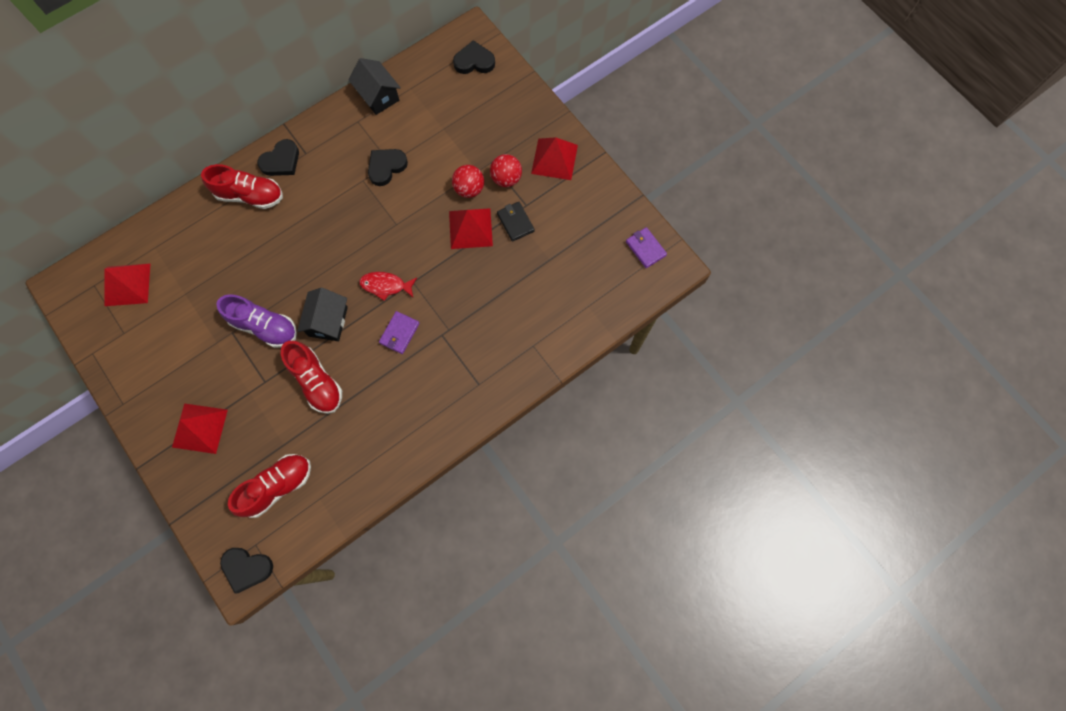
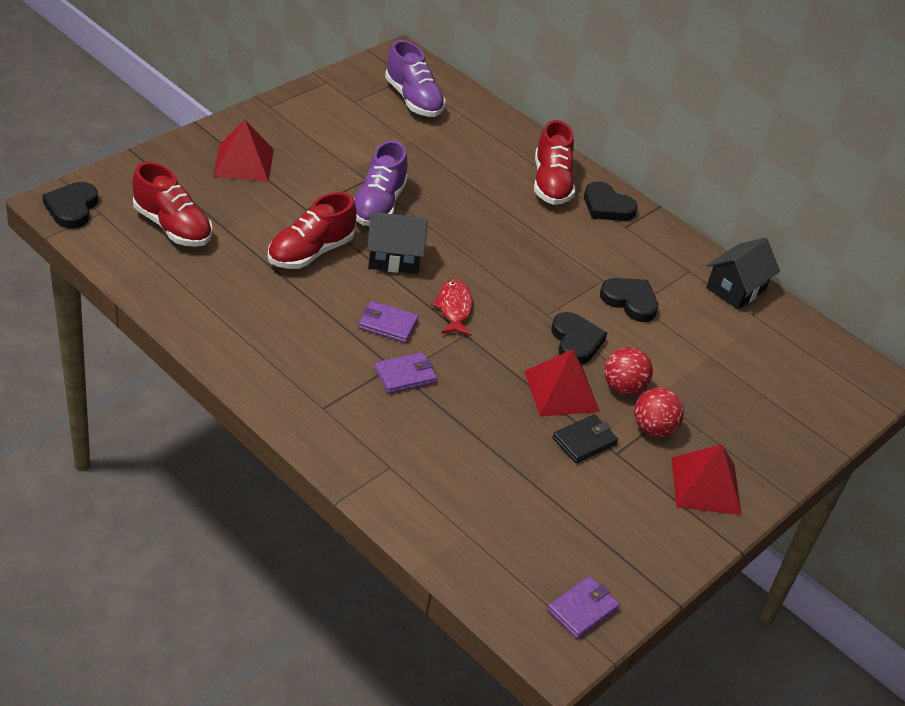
camera: 75 degrees right, 30 degrees down
(127, 284) = (413, 100): red pyramid -> purple shoe
(451, 327) = (405, 375): none -> purple wallet
(474, 61) = (834, 386): black heart -> black heart (576, 341)

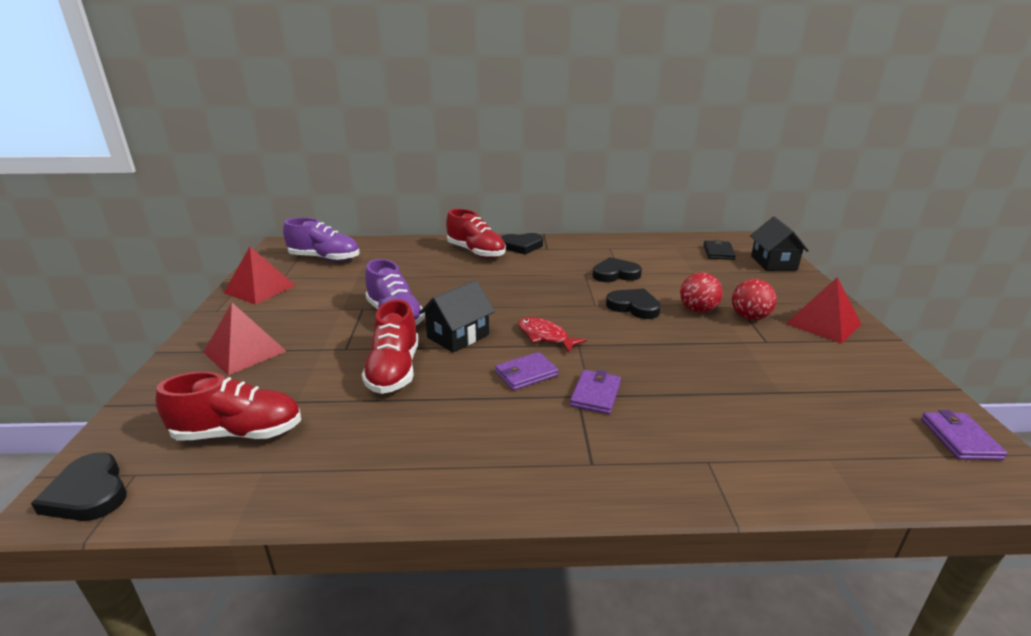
camera: 40 degrees left, 15 degrees down
(561, 391) = (681, 334): red pyramid -> red pyramid (260, 289)
(584, 441) = (744, 348): black wallet -> black wallet (718, 252)
(735, 289) = (641, 243): black house -> black house (773, 263)

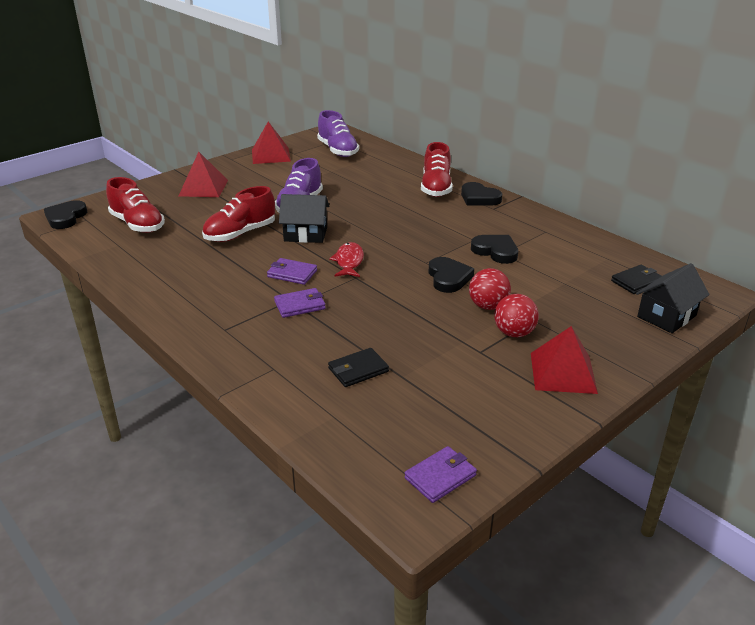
camera: 50 degrees right, 5 degrees up
(751, 410) = (358, 370): none -> black wallet

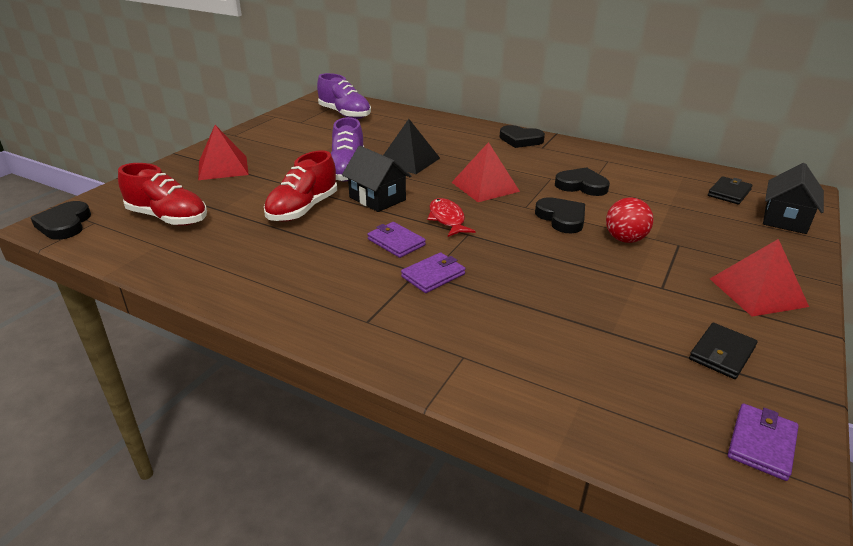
camera: 20 degrees left, 0 degrees up
(271, 155) = (276, 126): red pyramid -> red pyramid (485, 186)
(292, 273) = (396, 242): purple wallet -> purple wallet turned 45 degrees clockwise
(305, 234) = (377, 198): black house -> black house turned 60 degrees clockwise
(358, 370) = (559, 336): black wallet -> black wallet (721, 353)
(359, 204) = (409, 160): none -> black pyramid
(436, 188) = (472, 136): red shoe -> none
(514, 333) = (674, 261): red ball -> none

